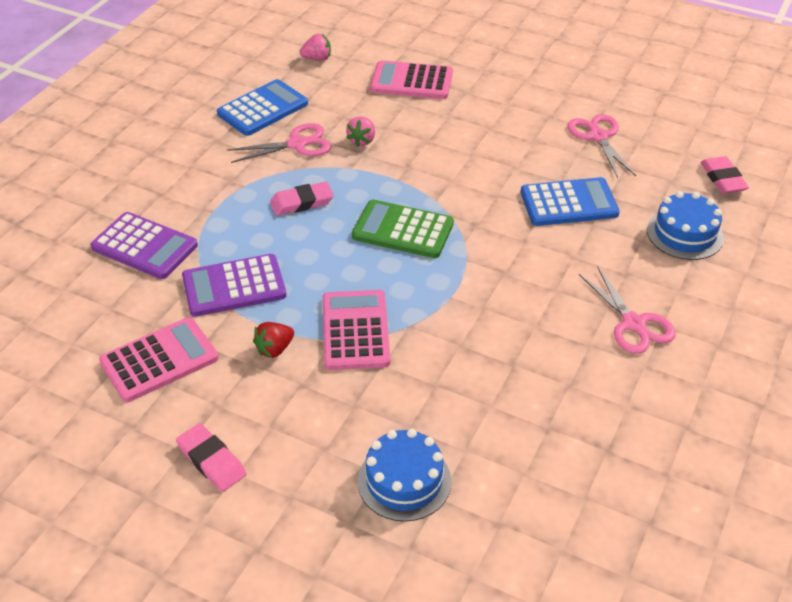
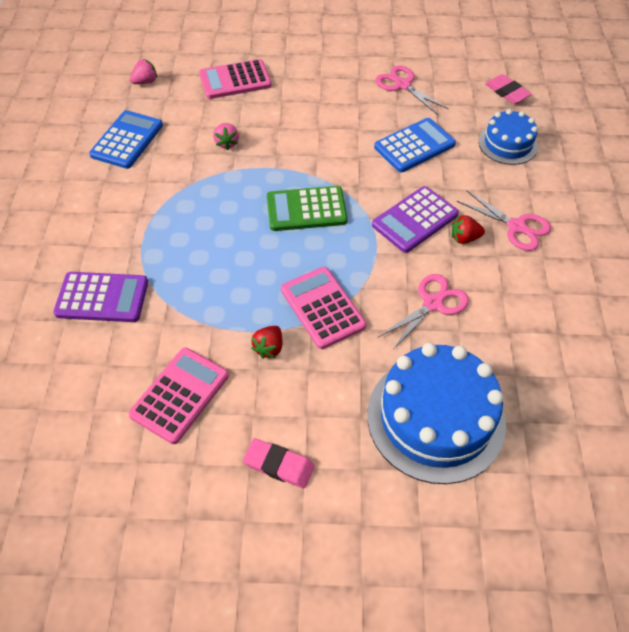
camera: 25 degrees left, 10 degrees up
(234, 286) = (201, 306): purple calculator -> purple calculator (415, 220)
(297, 144) = (176, 163): pink scissors -> pink scissors (433, 303)
(302, 202) = (211, 212): pink eraser -> none
(404, 481) = (436, 418): blue cake -> blue cake, size x1.77
(562, 315) = (464, 238): none -> red strawberry

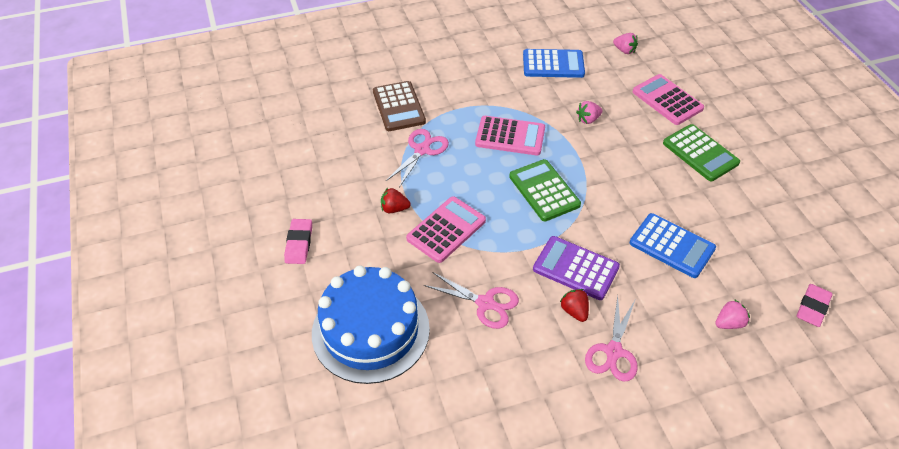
camera: 70 degrees right, 5 degrees down
(102, 298) = (398, 107): purple calculator -> brown calculator
(180, 395) = (336, 173): pink calculator -> pink calculator (510, 136)
(315, 86) = (700, 153): none -> green calculator
(402, 85) = (753, 216): pink scissors -> pink scissors (422, 150)
(508, 144) = (729, 323): blue cake -> pink strawberry

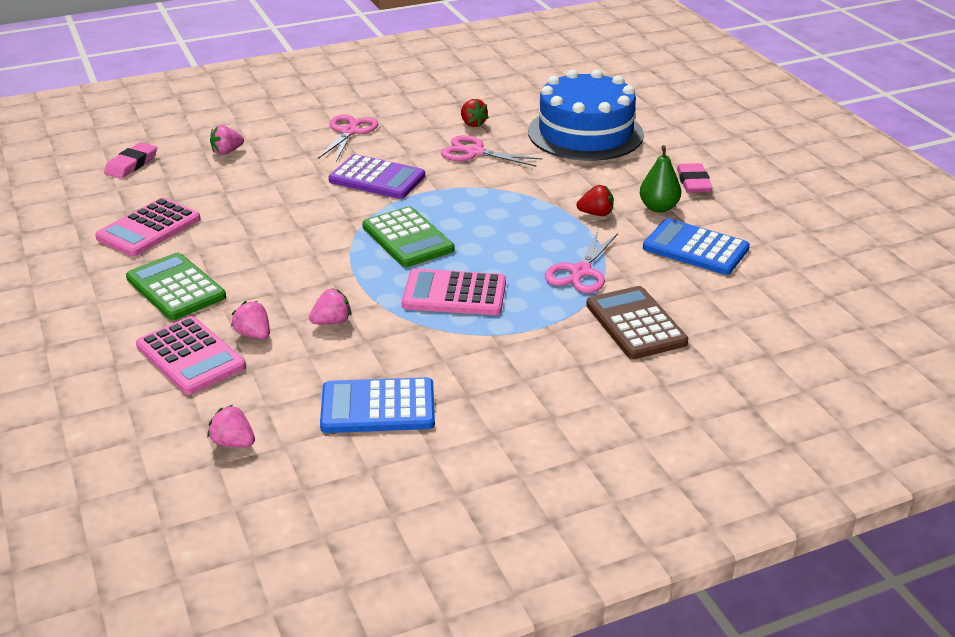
camera: 175 degrees right, 15 degrees down
(342, 213) = (658, 207): none -> green pear
(446, 230) = (527, 200): pink calculator -> pink calculator (149, 228)
(574, 311) = (383, 152): red strawberry -> red strawberry (472, 124)
(634, 113) = (254, 335): none -> pink strawberry
(672, 246) = (261, 199): blue calculator -> blue calculator (695, 248)

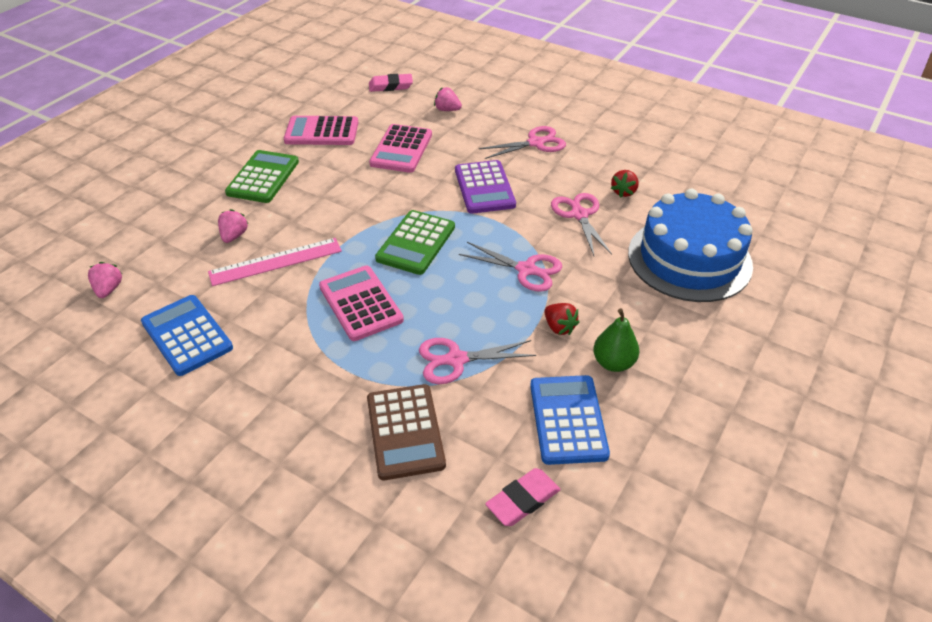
camera: 55 degrees right, 10 degrees up
(190, 357) = (191, 223): pink calculator -> pink calculator (401, 149)
(332, 321) = (276, 262): pink strawberry -> pink ruler
(512, 201) = (526, 270): none -> pink scissors
(635, 324) = (405, 432): brown calculator -> brown calculator turned 135 degrees clockwise
(693, 182) = (687, 367): pink eraser -> pink eraser (523, 500)

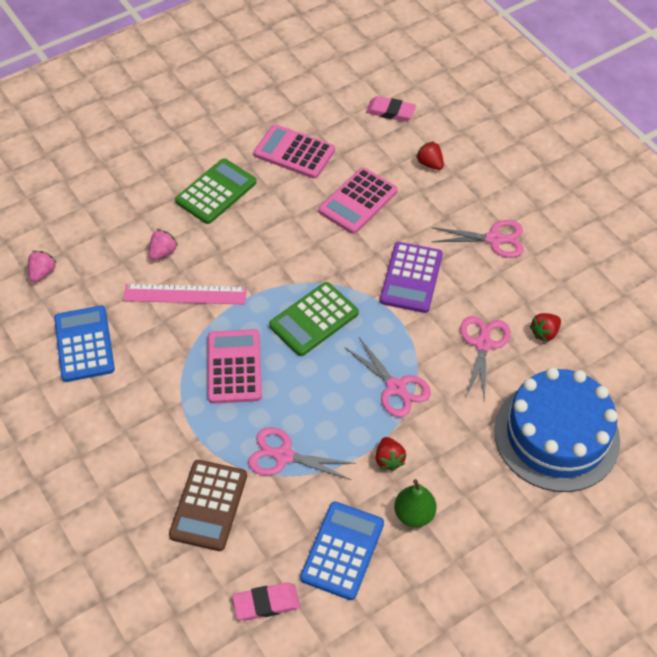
camera: 25 degrees right, 10 degrees up
(447, 110) = (430, 164): pink strawberry -> red strawberry

